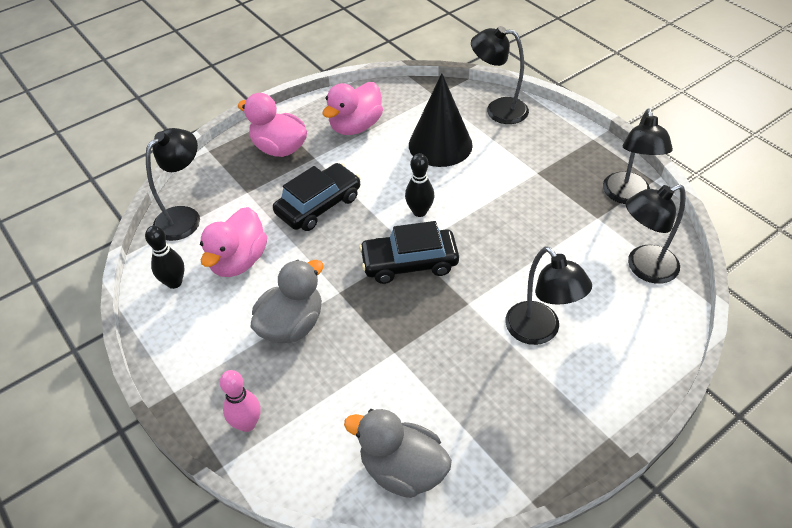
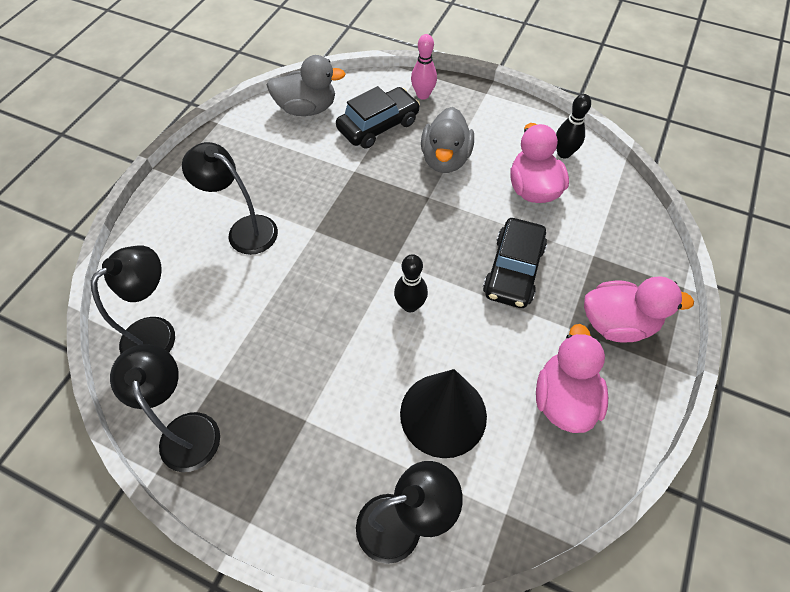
camera: 150 degrees right, 10 degrees up
(185, 217) = (619, 207): black lamp -> none
(409, 263) = (386, 246): black car -> black car (378, 126)

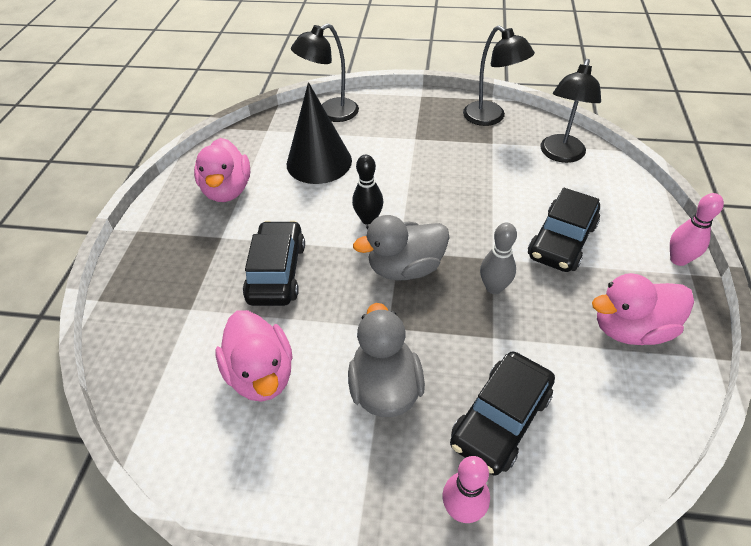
camera: 165 degrees right, 10 degrees down
(168, 188) = (678, 259): none -> pink bowling pin
(244, 230) = (562, 241): black lamp -> black car
(307, 109) = (620, 420): grey duck -> grey duck (405, 268)
(330, 205) = (494, 287): none -> grey bowling pin
(564, 153) = (218, 447): black bowling pin -> none
(617, 323) = (175, 251): pink duck -> pink duck (630, 328)

